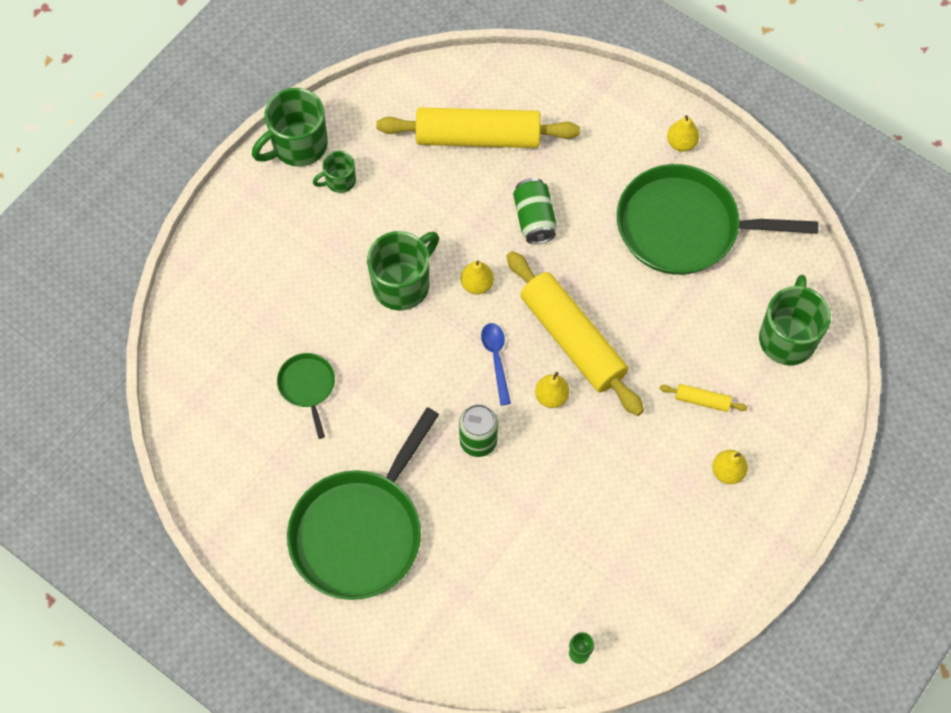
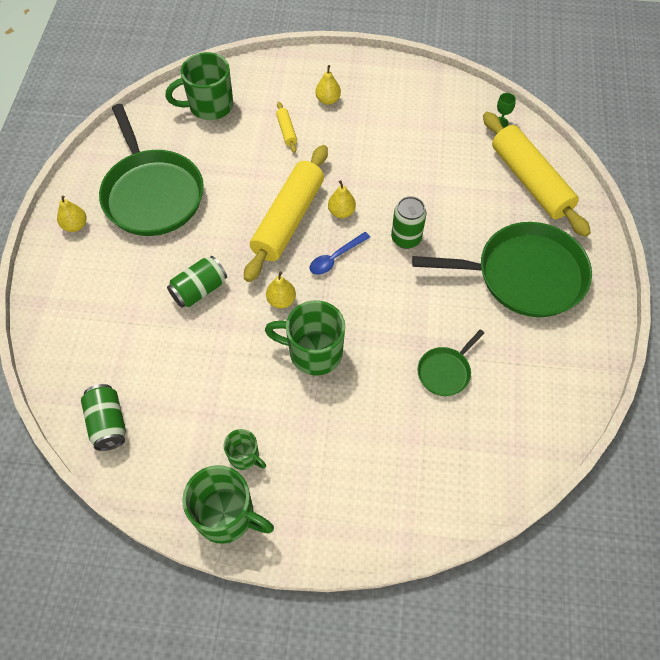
camera: 120 degrees left, 5 degrees down
(439, 93) = (108, 423): none -> green can
(478, 137) = (141, 368): yellow rolling pin -> yellow rolling pin (530, 181)

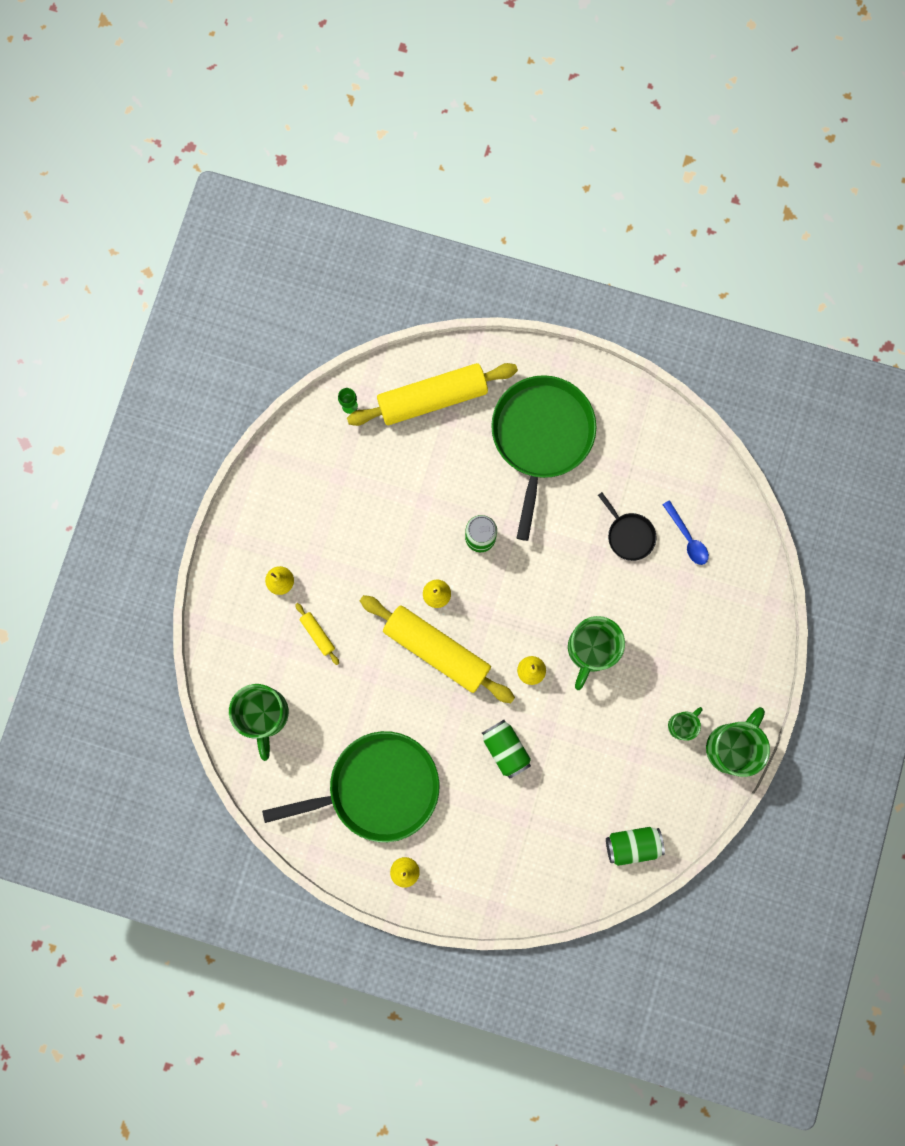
camera: 80 degrees left, 20 degrees up
(286, 131) = (317, 634): yellow rolling pin -> yellow rolling pin turned 60 degrees clockwise
(335, 258) = (491, 611): blue spoon -> blue spoon (687, 538)
(445, 371) = (629, 535): green pan -> black pan

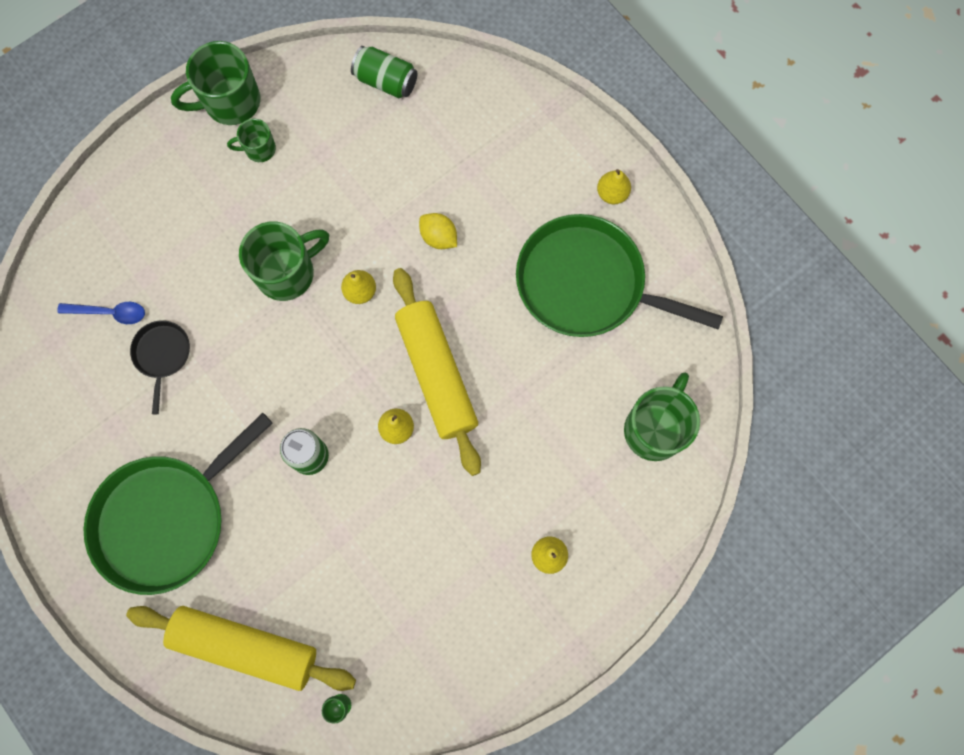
camera: 145 degrees left, 5 degrees down
(317, 634) = (546, 473): yellow rolling pin -> none
(505, 749) = (439, 237): green can -> yellow lemon
(687, 538) = (109, 313): blue spoon -> blue spoon turned 90 degrees clockwise

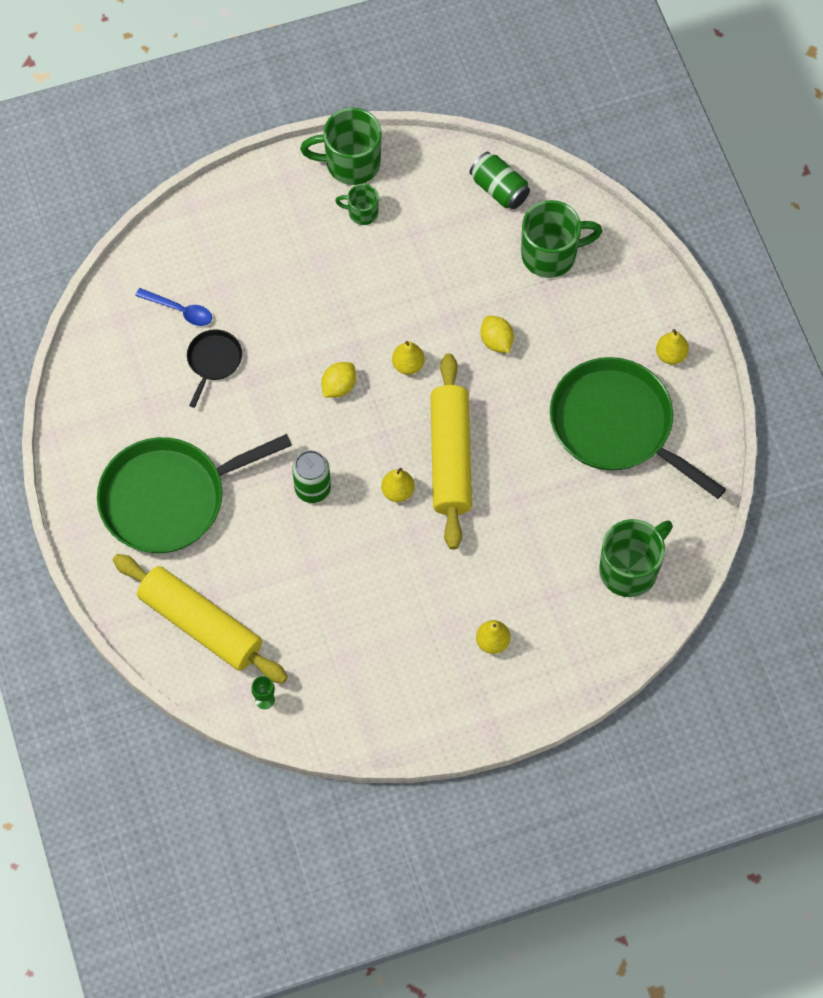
camera: 20 degrees right, 10 degrees down
(287, 272) = (349, 327): green mug -> green mug (551, 254)
(299, 338) = (339, 387): none -> yellow lemon

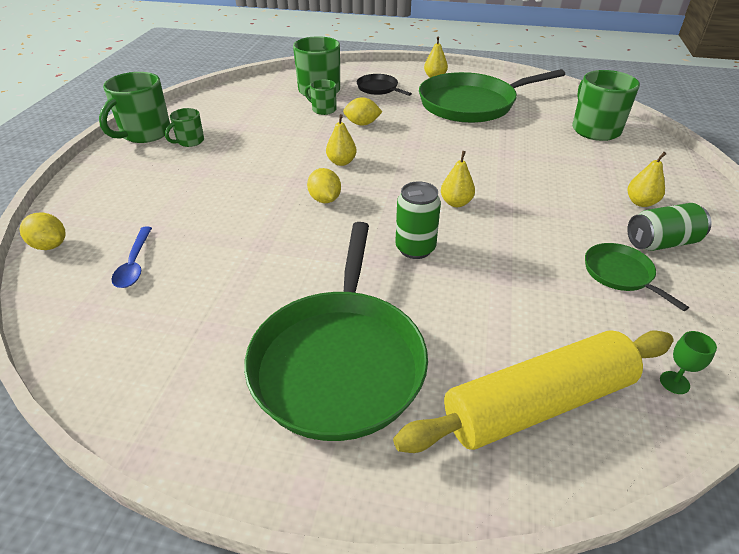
camera: 60 degrees left, 25 degrees down
(164, 237) = (50, 245): none -> yellow lemon
(180, 310) = (134, 264): blue spoon -> blue spoon turned 120 degrees clockwise
(213, 361) = (215, 262): black pan -> black pan (379, 88)
(367, 645) = (620, 274): none -> green pan
(450, 457) = (443, 169): yellow rolling pin -> none
(499, 189) = (250, 92): green can -> green can (661, 243)
(504, 286) = (323, 109): none -> green mug

